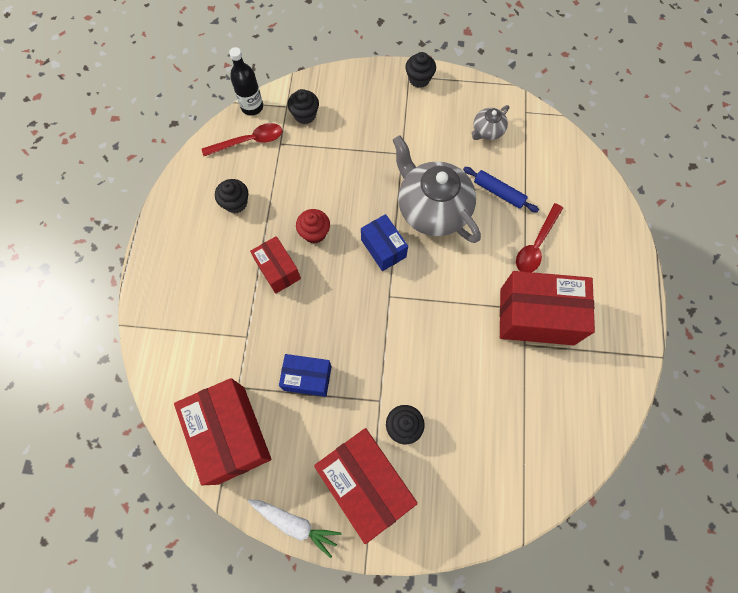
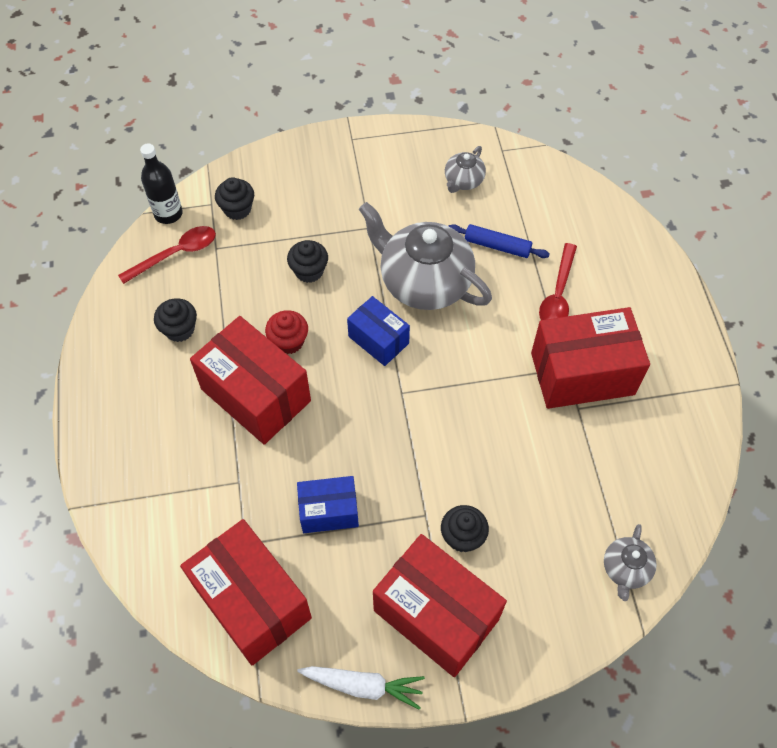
camera: 15 degrees left, 10 degrees down
(278, 270) = (255, 395): red box -> red box, size x1.76
(419, 79) = (365, 140): black cupcake -> black cupcake (309, 271)
(524, 488) = (625, 569): none -> grey teapot

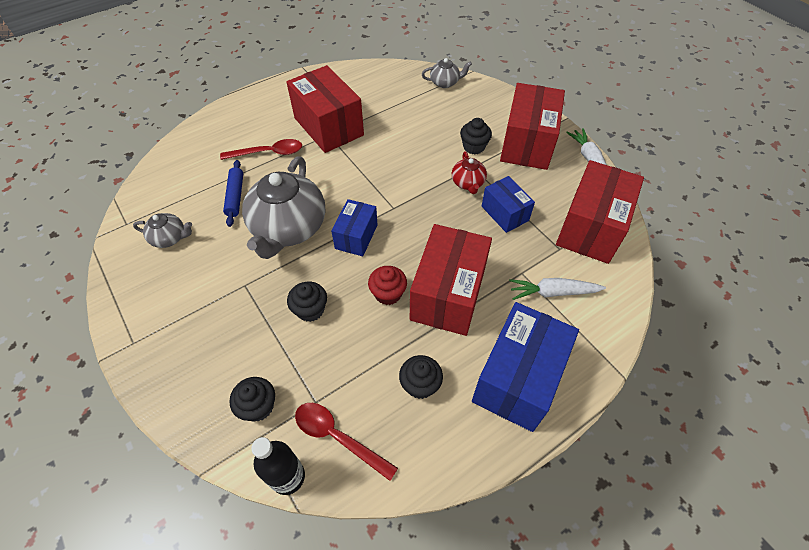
camera: 115 degrees left, 5 degrees down
(133, 411) = (517, 378): none -> blue box
(196, 499) = (553, 292): none -> white carrot
(399, 494) = (468, 183): none -> red teapot

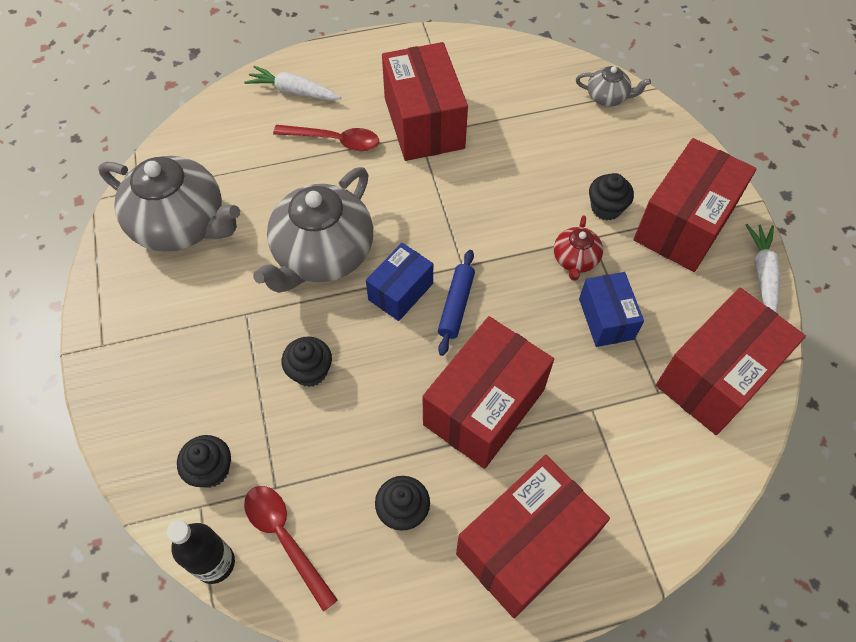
camera: 20 degrees right, 5 degrees up
(170, 238) = (181, 224): grey teapot -> grey teapot, size x2.12
(235, 196) = (274, 191): blue rolling pin -> blue rolling pin (456, 305)
(388, 294) = (410, 381): red cupcake -> none
(517, 378) = (525, 545): blue box -> red box
(553, 292) = (621, 450): white carrot -> white carrot (293, 91)

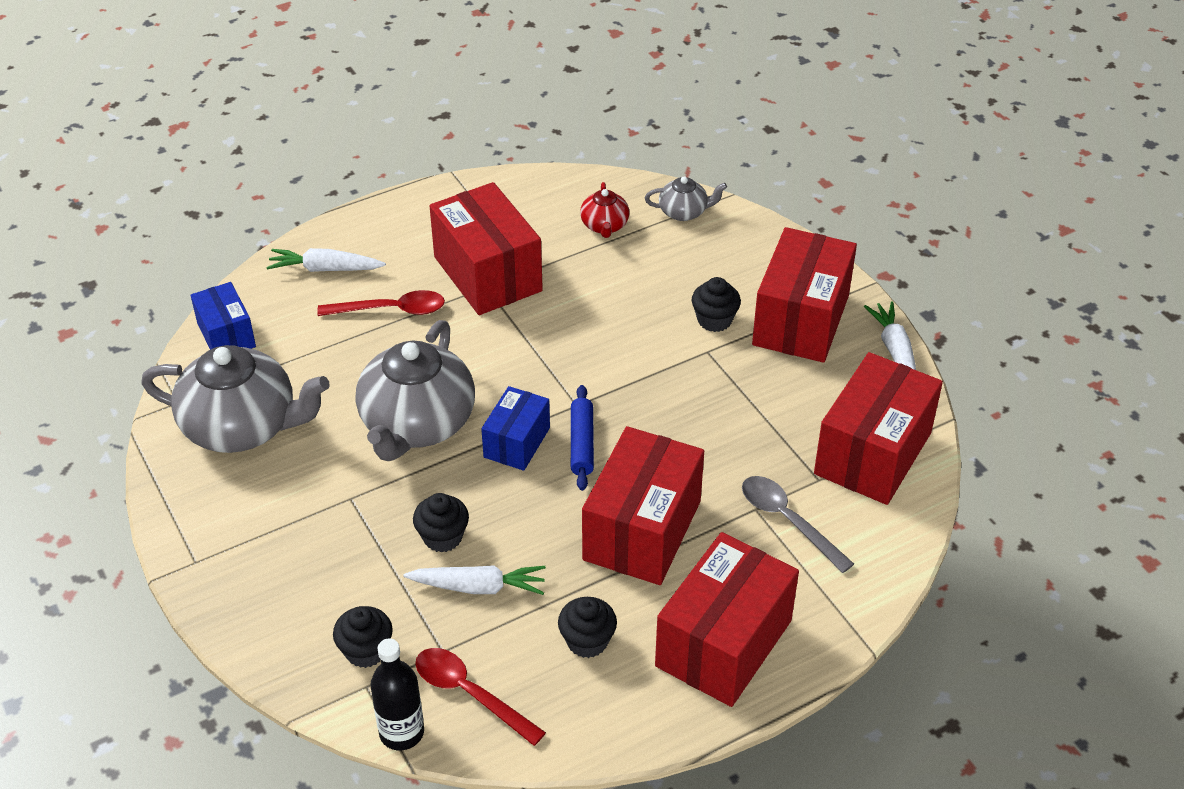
camera: 15 degrees left, 15 degrees down
(325, 429) = (478, 587): none -> white carrot
(575, 260) = (696, 375): red teapot -> red teapot (604, 226)
(606, 319) = (745, 424): blue box -> blue box (226, 335)
(618, 429) = (788, 520): none -> grey spoon

